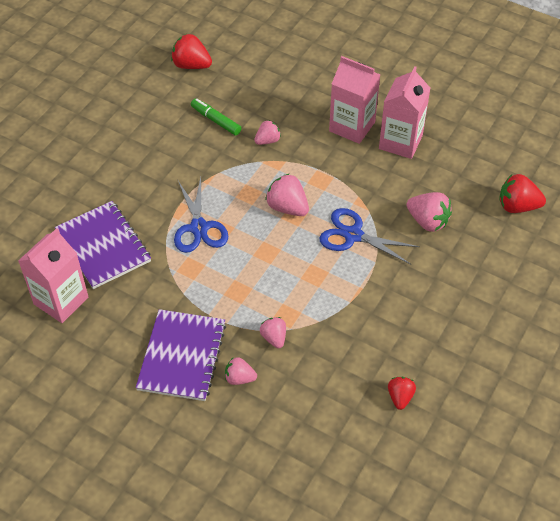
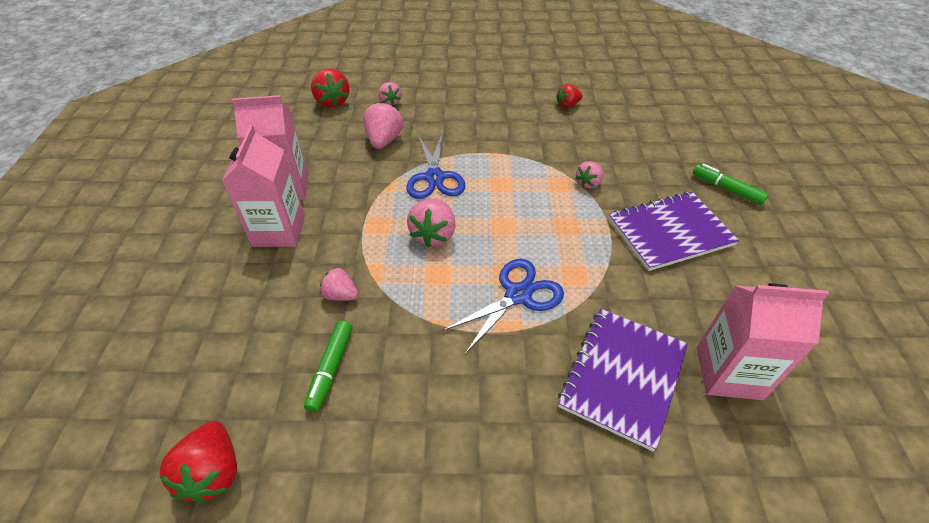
camera: 120 degrees left, 5 degrees down
(193, 440) = (726, 189): none -> green marker
(239, 378) = (646, 187): pink strawberry -> pink strawberry (390, 102)

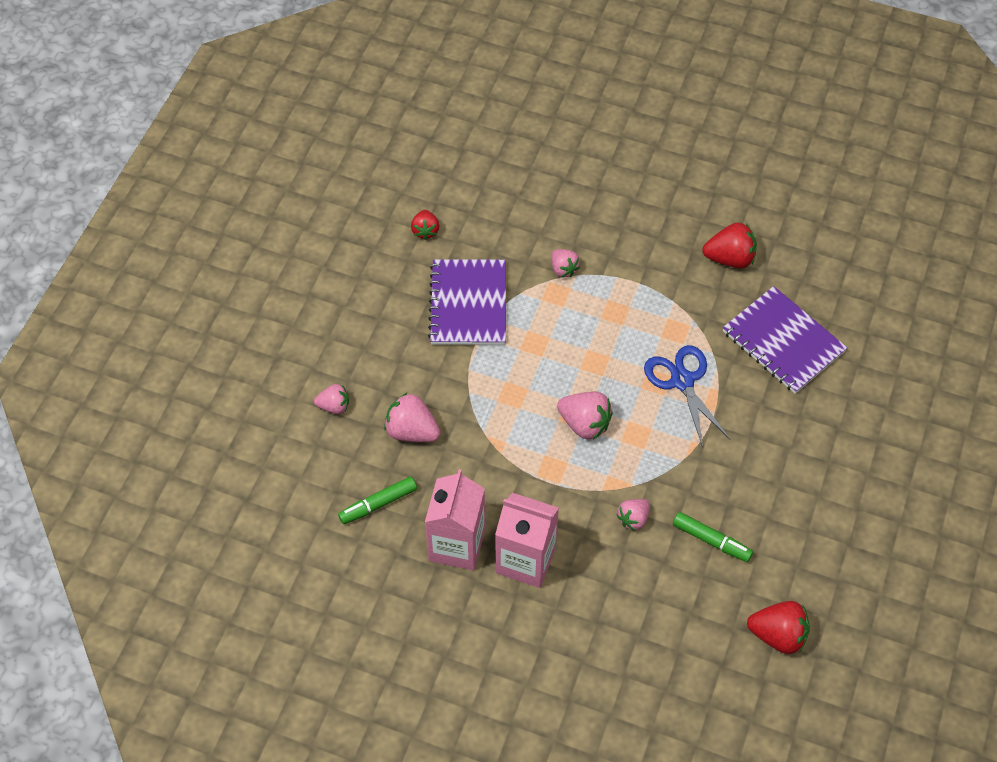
camera: 70 degrees left, 10 degrees up
(332, 101) = (302, 469): red strawberry -> red strawberry (730, 258)
(434, 177) = (499, 399): blue scissors -> none
(669, 232) = (652, 237): purple notebook -> purple notebook (468, 304)
(726, 189) = (616, 165): green marker -> green marker (378, 504)
(728, 373) = (801, 274): pink carton -> none

